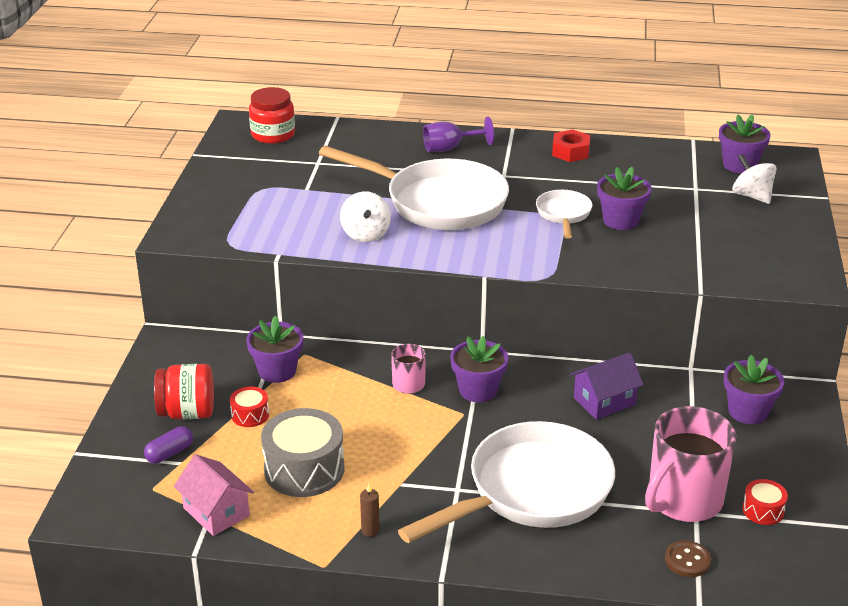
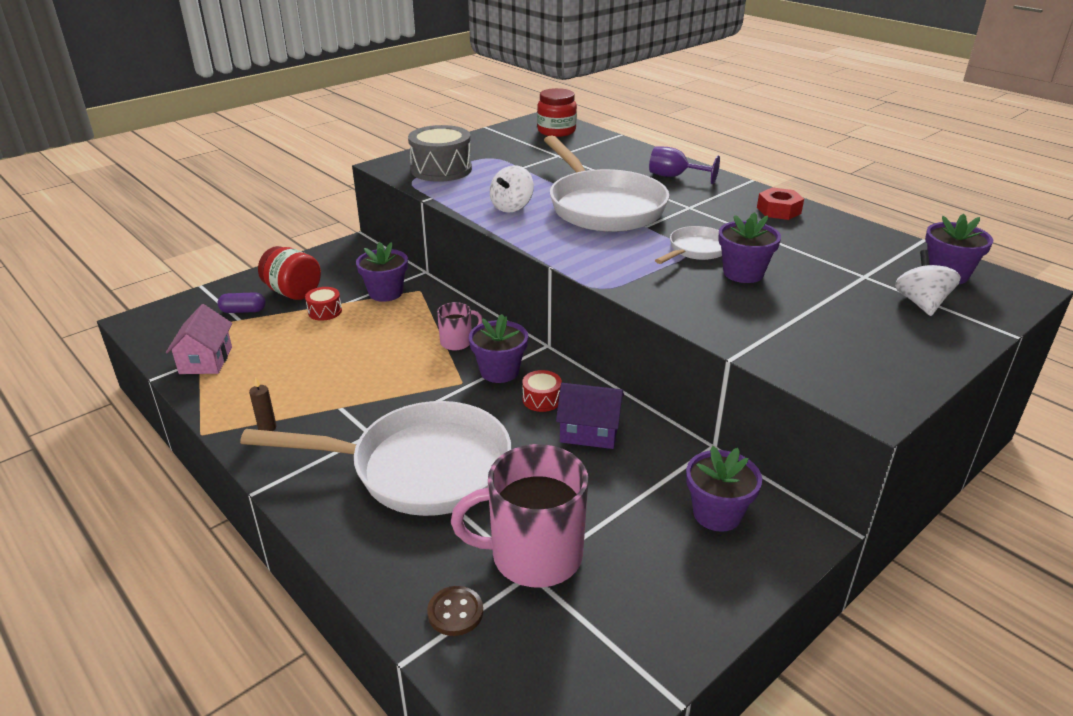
camera: 40 degrees right, 0 degrees up
(304, 469) = (298, 362): grey drum -> grey drum (441, 169)
(763, 510) = (597, 615): red drum -> red drum (542, 399)

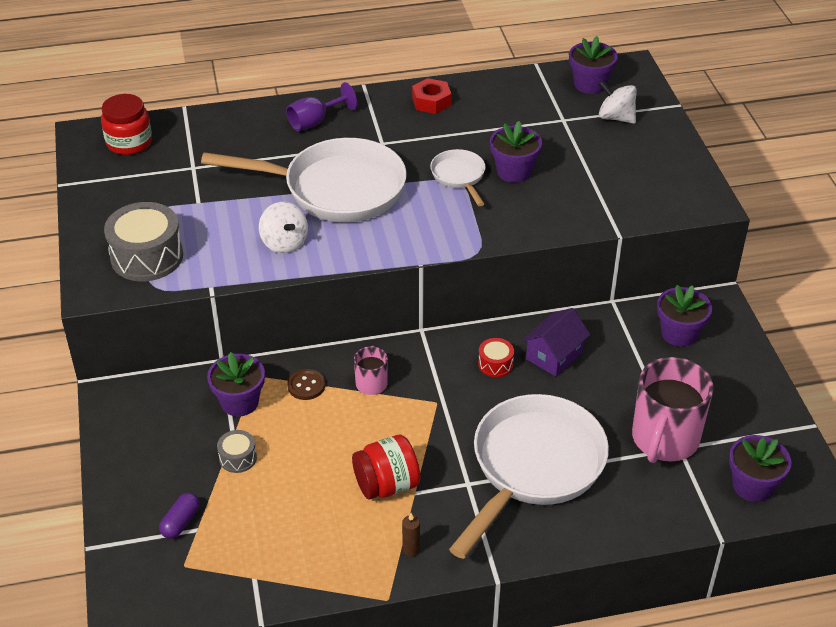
camera: 60 degrees left, 10 degrees up
(206, 360) = (259, 572): pink house -> none
(293, 292) = (175, 472): red jar -> red jar (387, 485)
(325, 311) = (238, 458): red drum -> grey drum
(455, 612) = (693, 498): brown button -> brown button (306, 386)
(499, 371) = (438, 373): purple flower pot -> purple flower pot (752, 486)

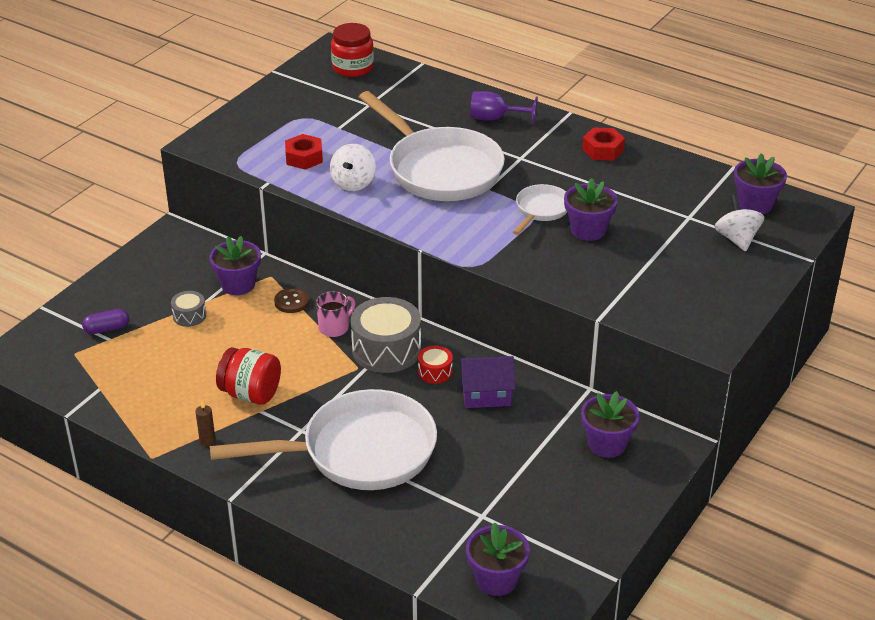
camera: 45 degrees right, 5 degrees down
(147, 257) = (258, 142): grey drum -> grey drum (386, 349)
(209, 246) = (304, 157): none -> red nut
(664, 439) = (480, 502): pink mug -> none

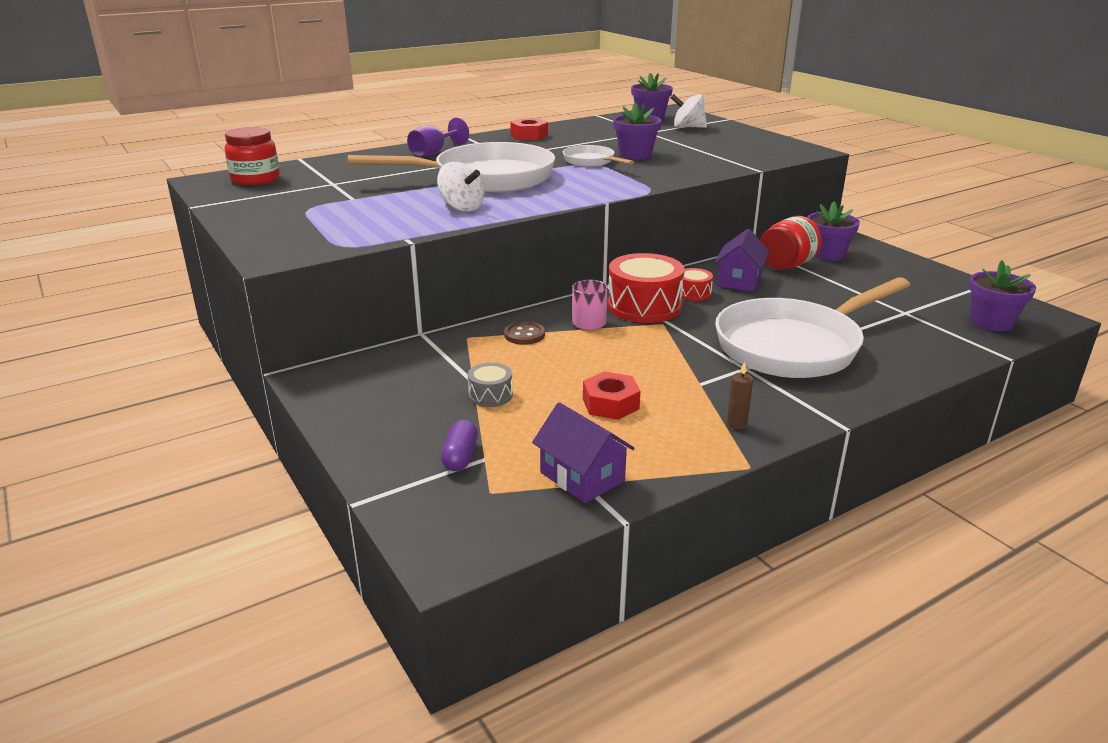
camera: 65 degrees left, 10 degrees down
(106, 385) = (582, 477): none -> purple house
(238, 284) = (462, 357): purple flower pot -> none
(251, 394) = (666, 384): red jar -> red jar (786, 265)
(304, 157) = (384, 218): red nut -> red nut (610, 404)
(359, 452) = (794, 346): white pan -> white pan turned 135 degrees counterclockwise
(386, 349) = (644, 306): grey drum -> red drum

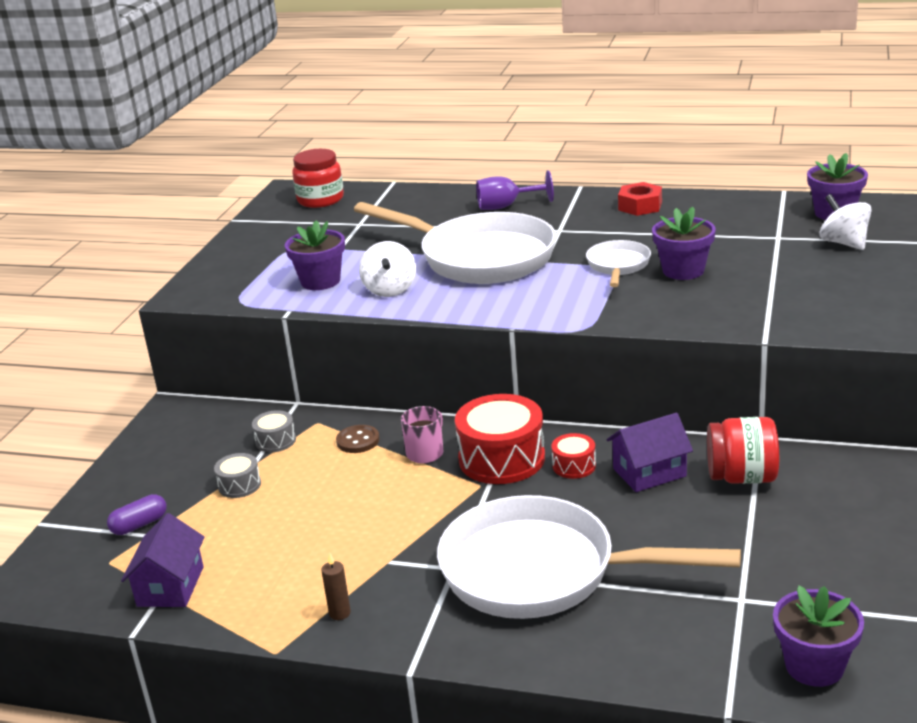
camera: 50 degrees right, 0 degrees up
(457, 359) = (275, 441): none -> grey drum
(610, 404) = (294, 540): red nut -> none
(827, 254) = (824, 484): purple flower pot -> purple flower pot (320, 281)

